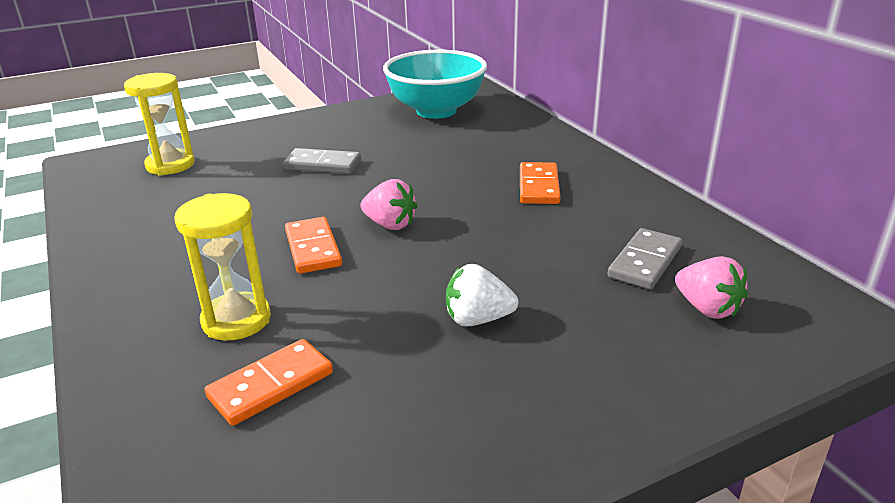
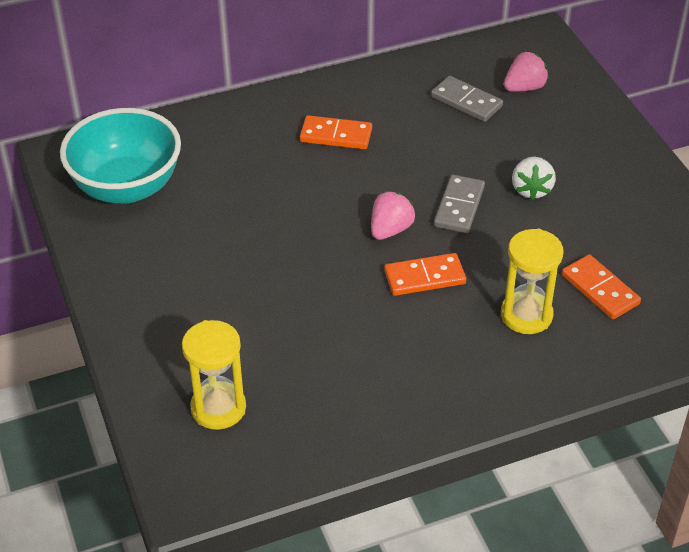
camera: 85 degrees left, 15 degrees up
(322, 165) = (252, 278): grey domino -> grey domino (459, 206)

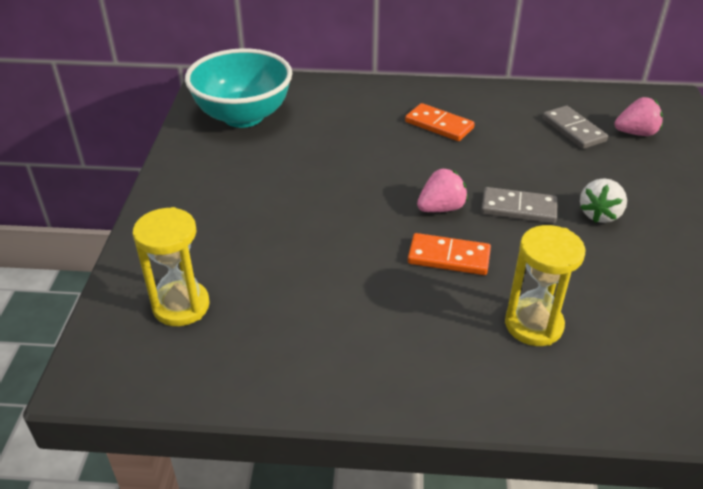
camera: 25 degrees right, 5 degrees down
(459, 206) = (518, 208): grey domino -> grey domino turned 60 degrees clockwise
(600, 289) = (629, 326): orange domino -> none

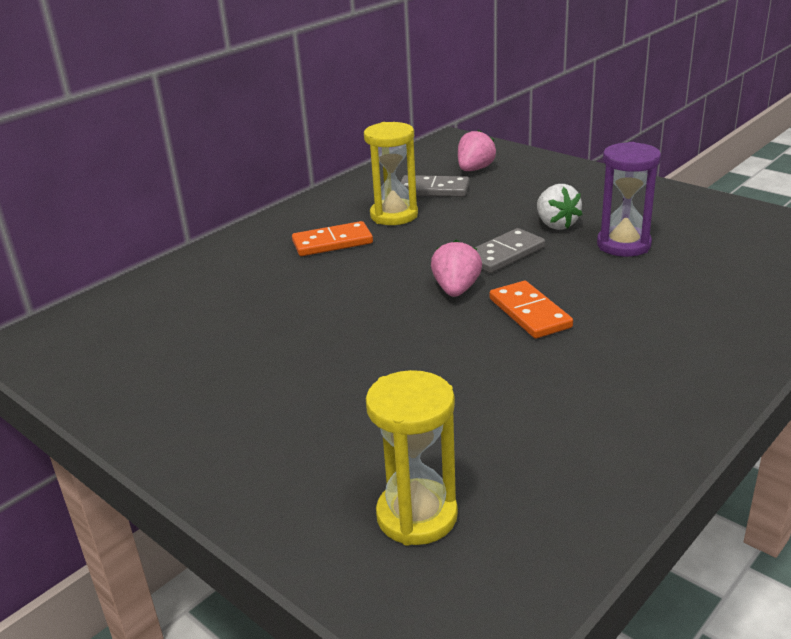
camera: 50 degrees left, 10 degrees down
(243, 116) = (128, 346): turquoise bowl -> none
(448, 257) = (530, 313): orange domino -> orange domino turned 75 degrees counterclockwise
(533, 325) = (660, 308): yellow hourglass -> yellow hourglass (394, 215)
(613, 265) = (623, 245): none -> purple hourglass

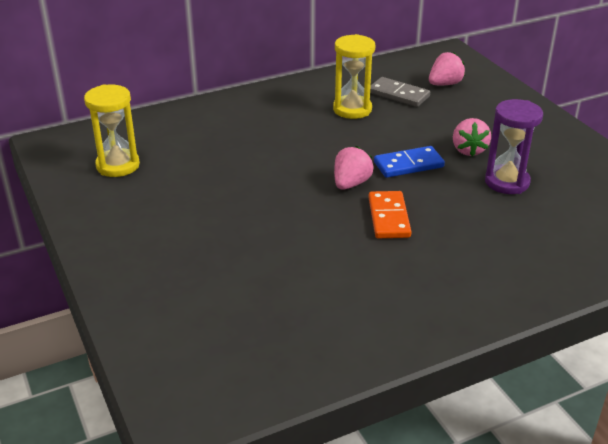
camera: 20 degrees right, 5 degrees up
(332, 242) = (292, 121): orange domino -> none
(417, 516) = (205, 334): yellow hourglass -> yellow hourglass (118, 165)
(504, 254) = (408, 164): grey domino -> blue domino
(556, 224) = (468, 150): white strawberry -> pink strawberry

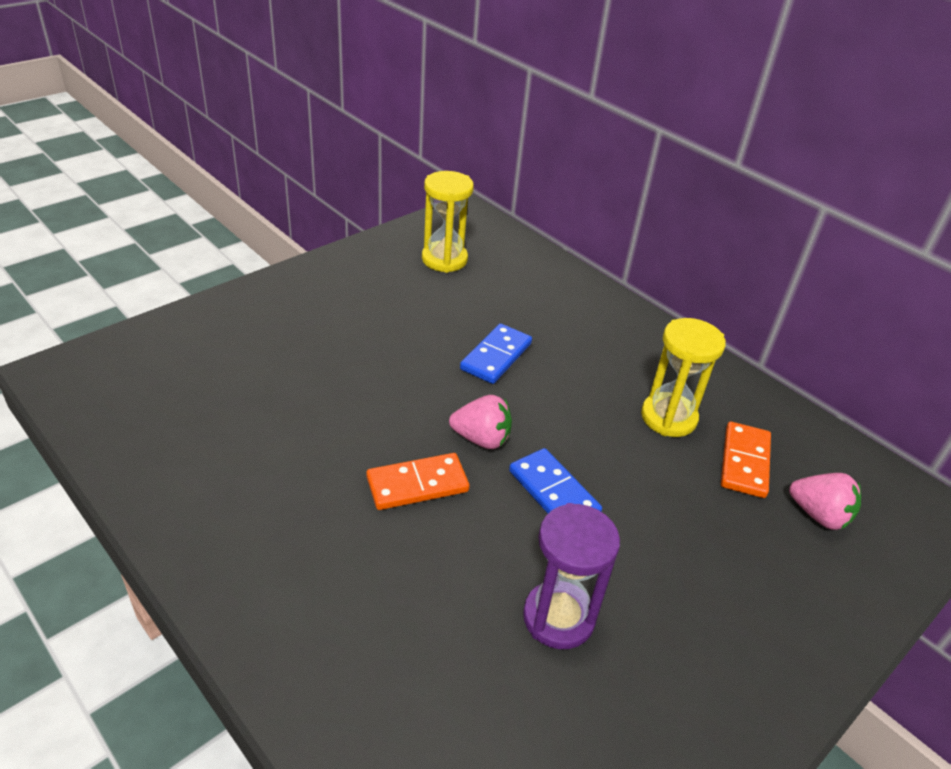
camera: 70 degrees right, 5 degrees up
(263, 162) = (496, 356): none -> blue domino
(398, 94) = (744, 462): grey domino -> orange domino
(468, 150) = (629, 561): pink strawberry -> none

